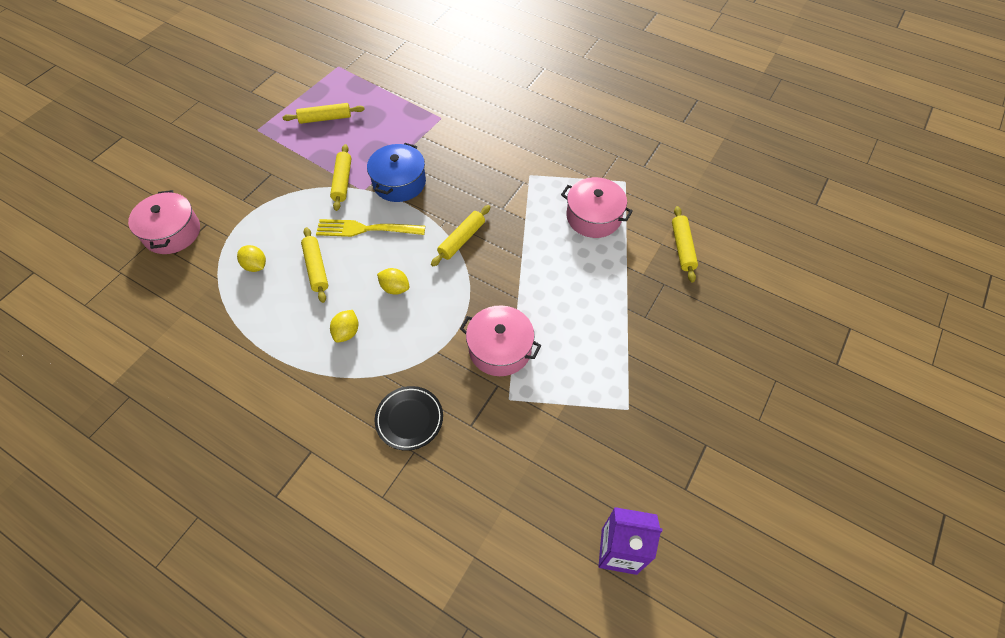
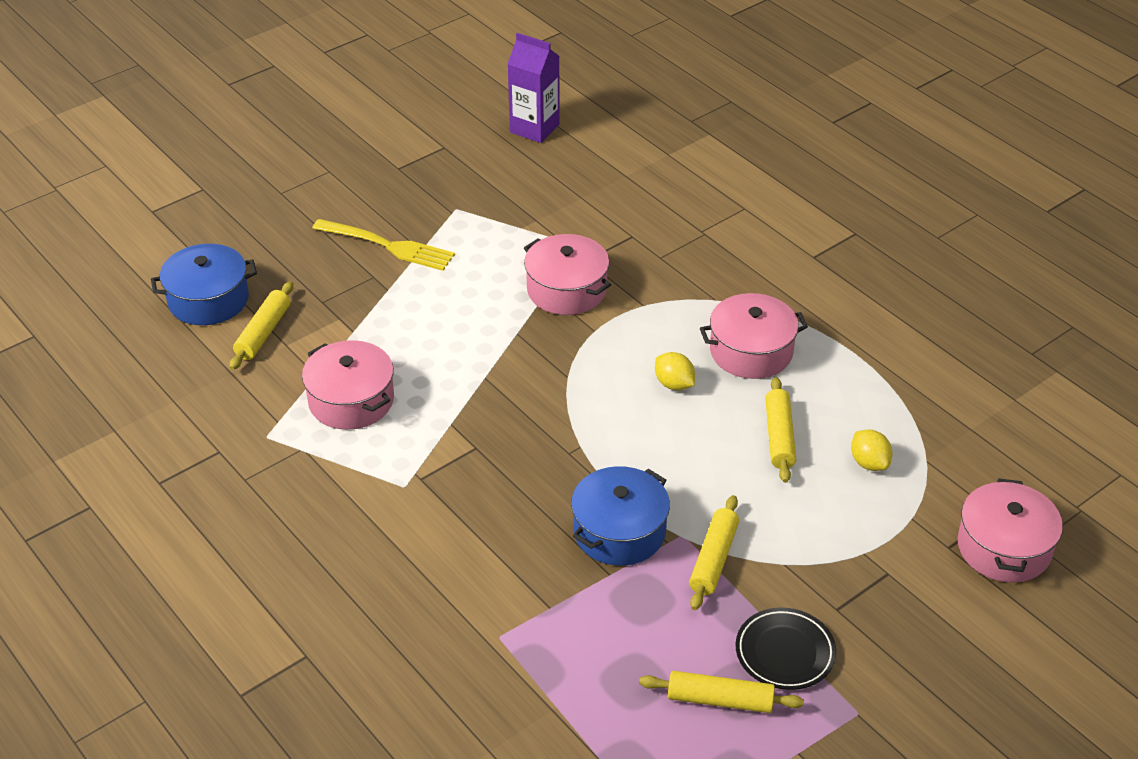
camera: 160 degrees left, 15 degrees down
(347, 332) = (751, 351): yellow lemon -> pink pot
(367, 229) = (692, 471): yellow fork -> yellow fork (387, 245)
(409, 419) = (697, 256): black plate -> black plate (785, 652)
(461, 239) = (557, 420): yellow rolling pin -> none
(738, 262) = (208, 300): none -> blue pot

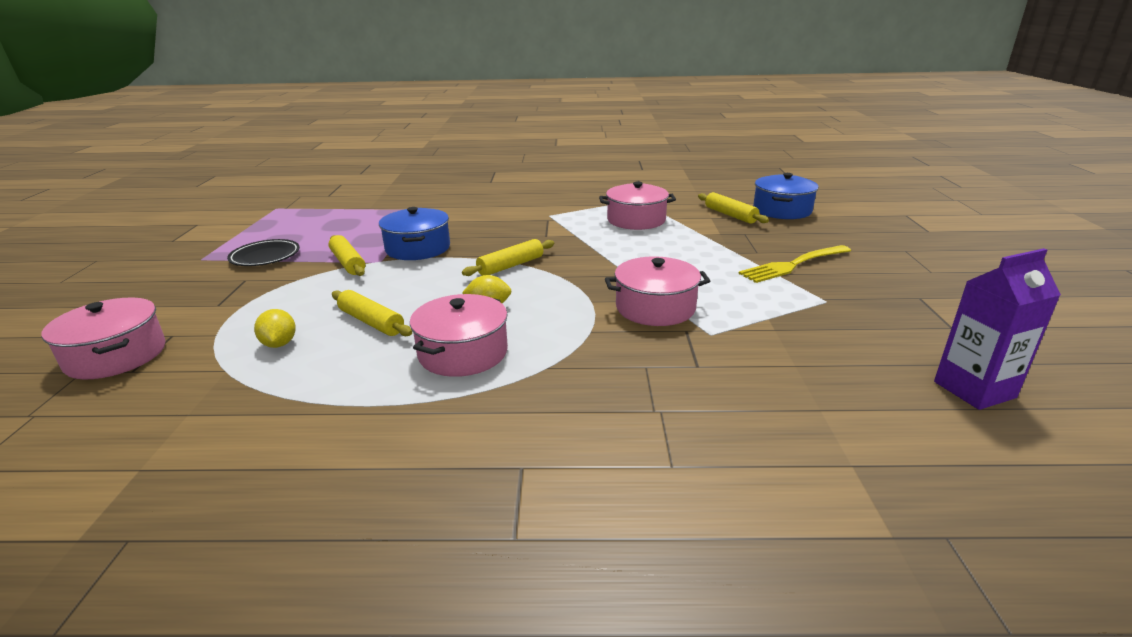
camera: 130 degrees right, 15 degrees down
(720, 700) = (288, 235): yellow rolling pin -> yellow rolling pin (511, 266)
(869, 463) = (279, 344): yellow lemon -> yellow lemon turned 60 degrees clockwise

